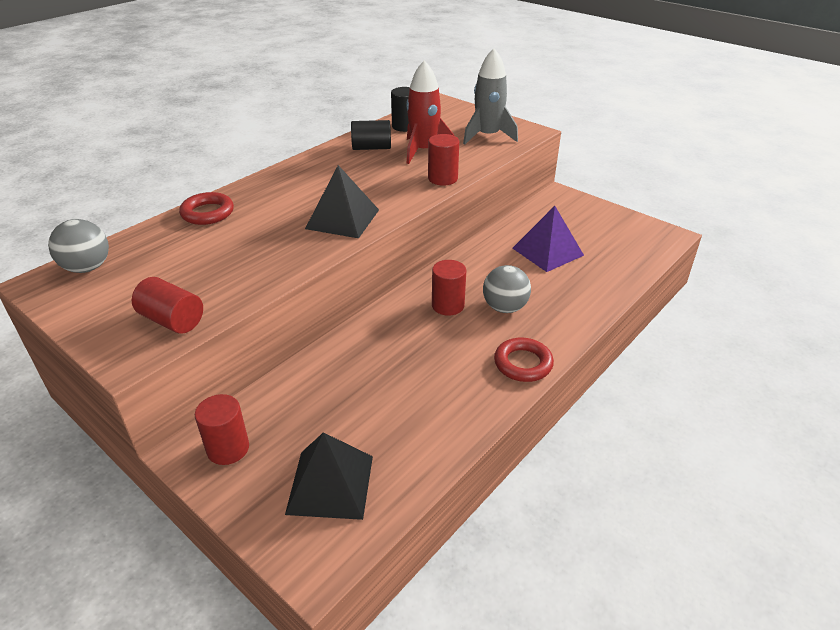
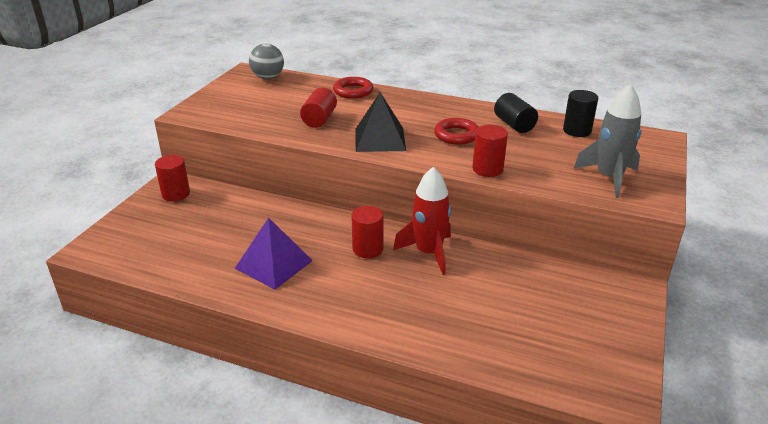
camera: 70 degrees right, 5 degrees down
(172, 320) = (224, 115): red cylinder -> red cylinder (319, 119)
(330, 484) = (151, 239): black pyramid -> none
(423, 151) = (535, 150): red rocket -> red rocket (428, 253)
(504, 307) = (383, 282): grey ball -> none
(523, 363) = (305, 306): red ring -> red ring (456, 135)
(547, 251) = (501, 296): purple pyramid -> purple pyramid (274, 264)

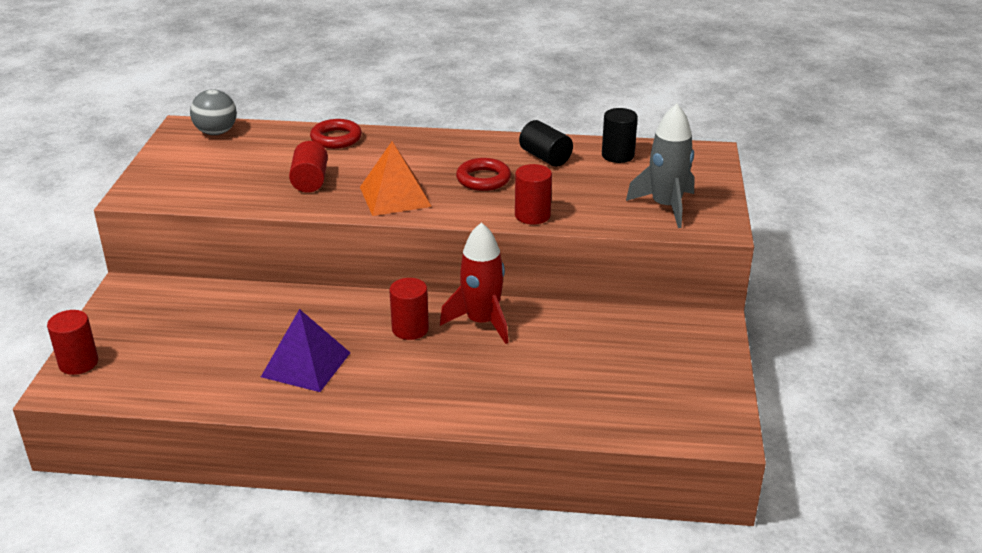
camera: 15 degrees left, 0 degrees up
(176, 194) = (141, 301): red cylinder -> red cylinder (78, 363)
(380, 139) = (395, 196): black pyramid -> orange pyramid

